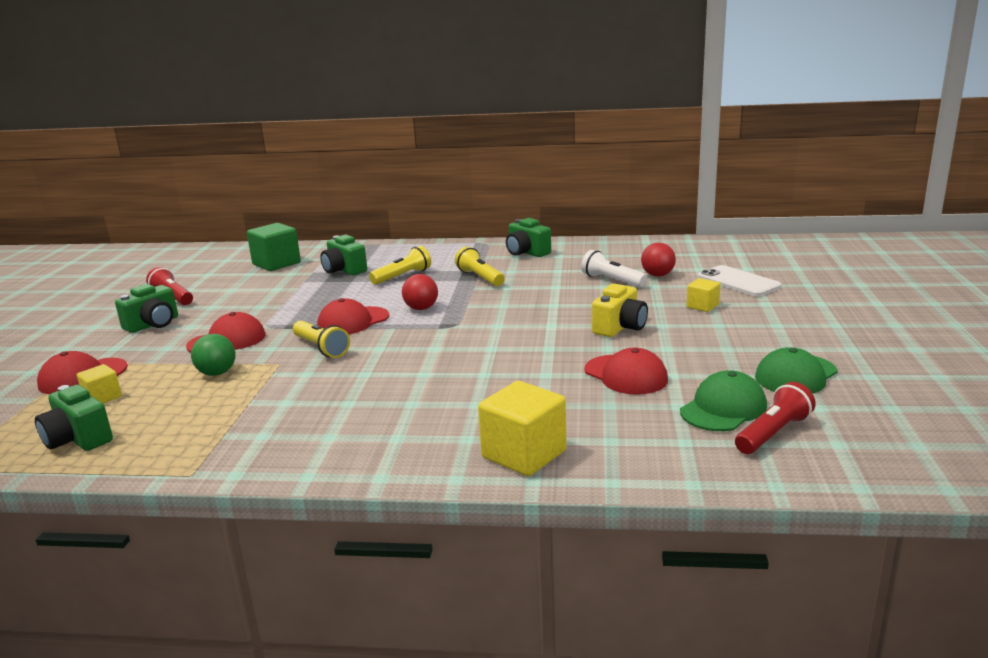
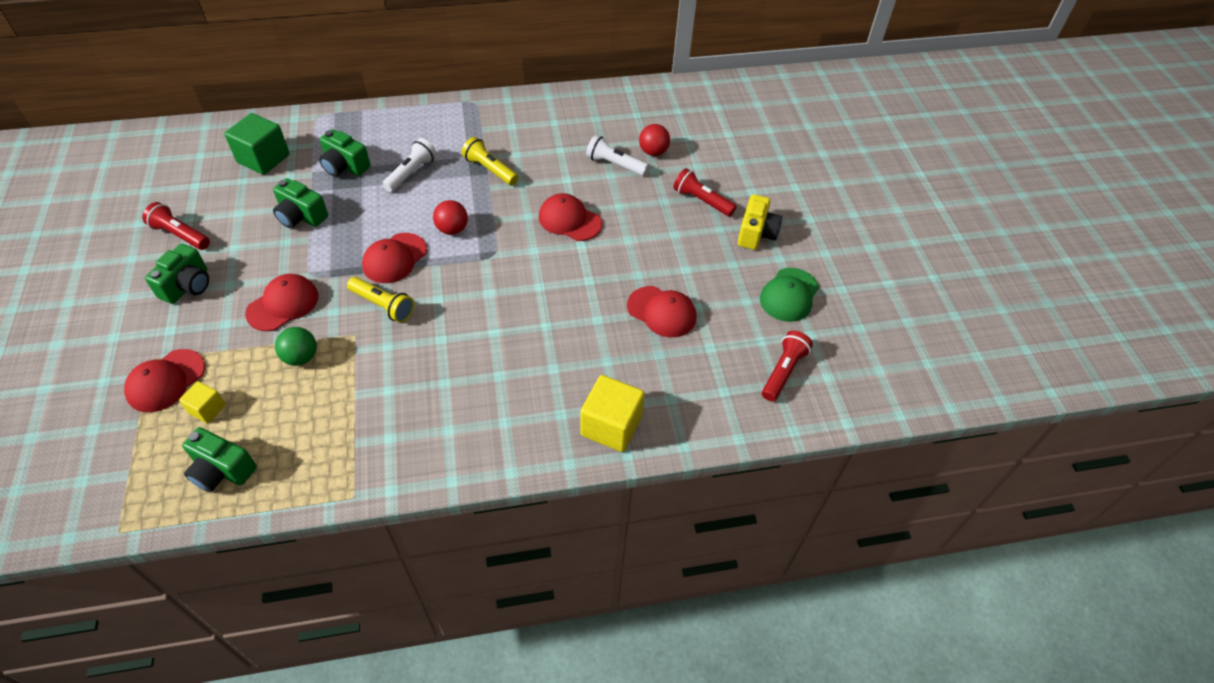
camera: 20 degrees left, 30 degrees up
(403, 276) = (411, 173): yellow flashlight -> white flashlight
(526, 253) = (520, 119): green camera -> green camera (301, 216)
(546, 310) = (569, 220): none -> red cap
(620, 327) = (640, 242): yellow camera -> yellow camera (756, 234)
(702, 306) = (702, 201): yellow cube -> red flashlight
(723, 408) = (744, 346): green cap -> none
(738, 282) = (724, 158): white phone -> none

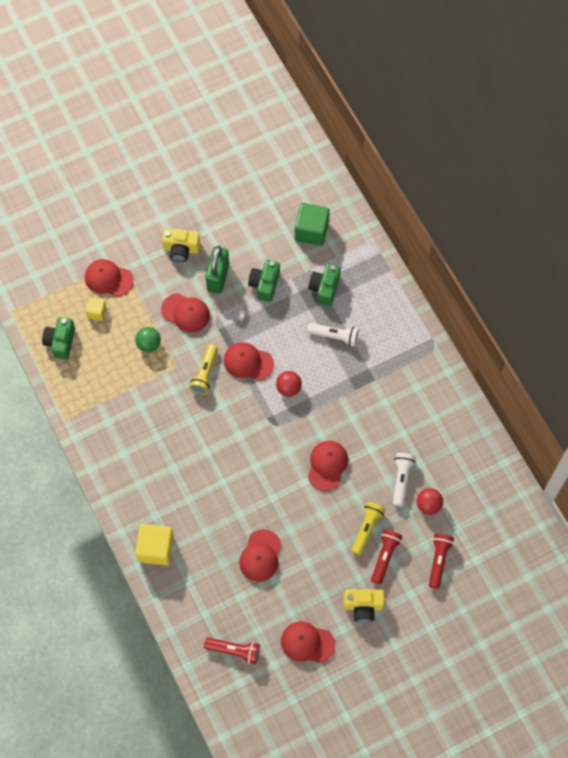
camera: 75 degrees right, 15 degrees up
(180, 235) = (221, 220): red flashlight -> red flashlight (438, 561)
(187, 286) = (181, 249): green camera -> yellow camera
(257, 258) = (218, 277): none -> green padlock
(490, 169) = (360, 390): yellow flashlight -> yellow flashlight (367, 529)
(789, 295) = (307, 643): green cap -> red cap

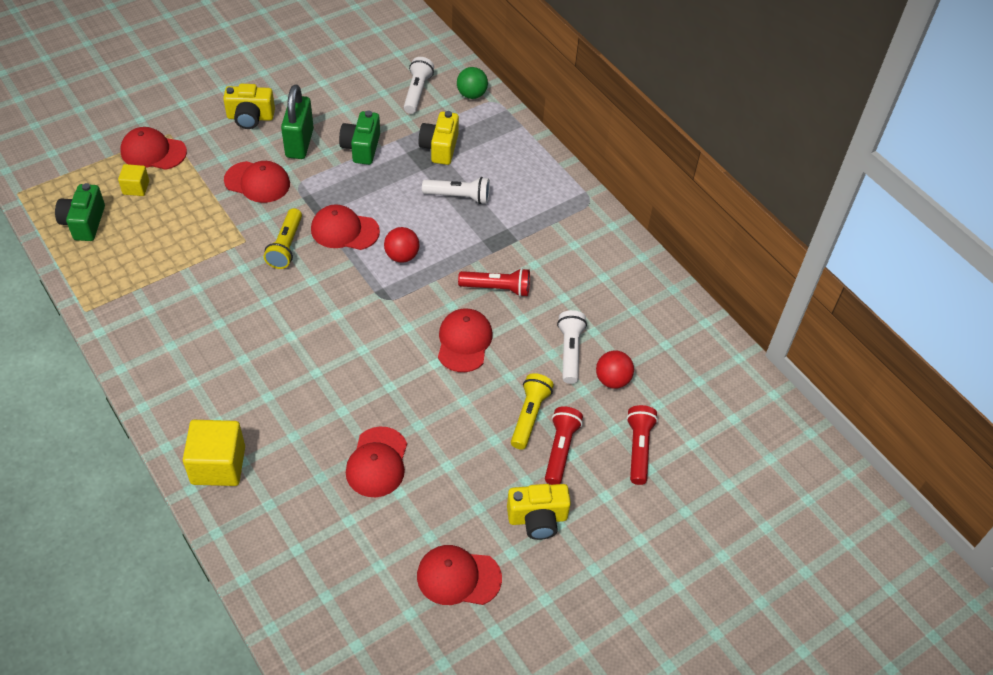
camera: 10 degrees left, 15 degrees down
(149, 344) = (207, 218): green ball -> green ball (471, 94)
(234, 651) = (345, 599): red flashlight -> red flashlight (497, 288)
(311, 231) = (417, 92): green cube -> white flashlight
(324, 288) = (439, 148): green camera -> yellow camera

